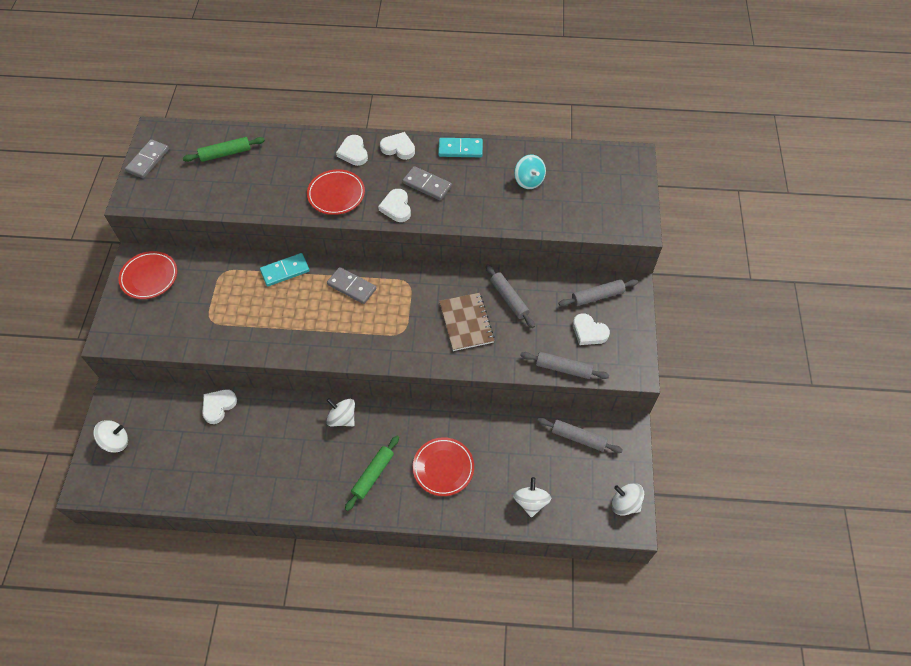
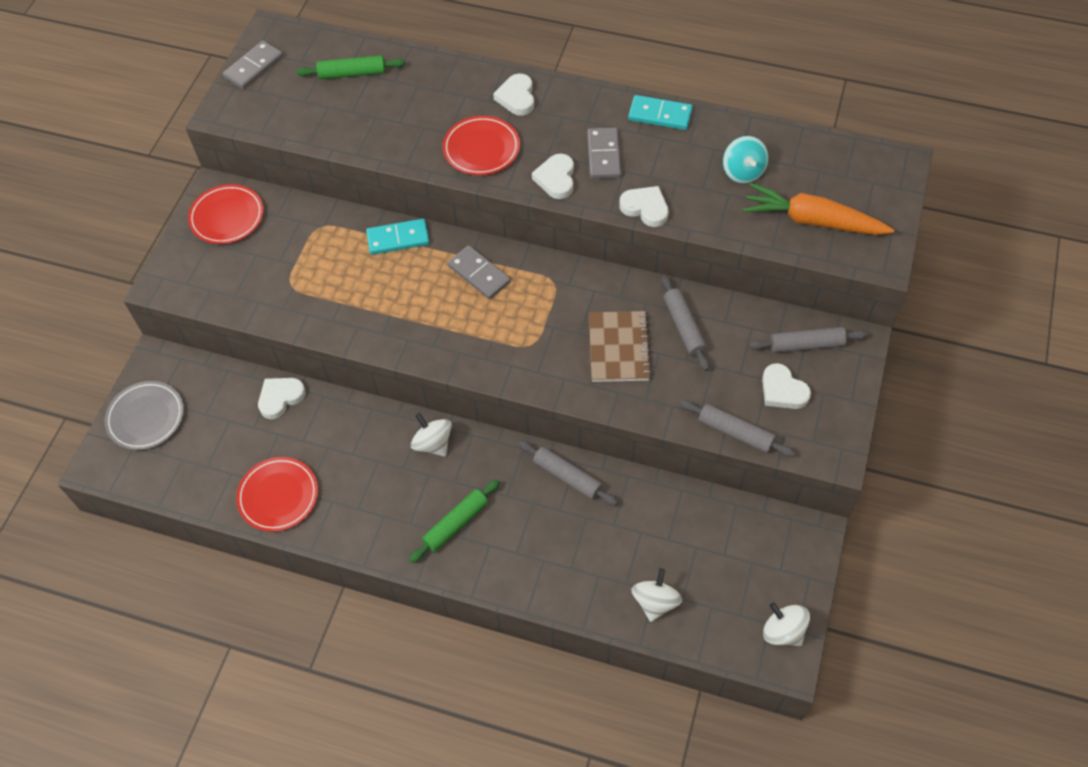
camera: 15 degrees right, 0 degrees up
(116, 442) = (146, 418): white spinning top -> grey plate
(398, 148) = (577, 101): white heart -> white heart (645, 208)
(427, 185) = (603, 155): grey domino -> grey domino turned 45 degrees clockwise
(443, 468) = (549, 533): red plate -> red plate (278, 496)
(578, 438) = (740, 531): grey rolling pin -> grey rolling pin (567, 477)
(585, 207) = (812, 220): none -> orange carrot

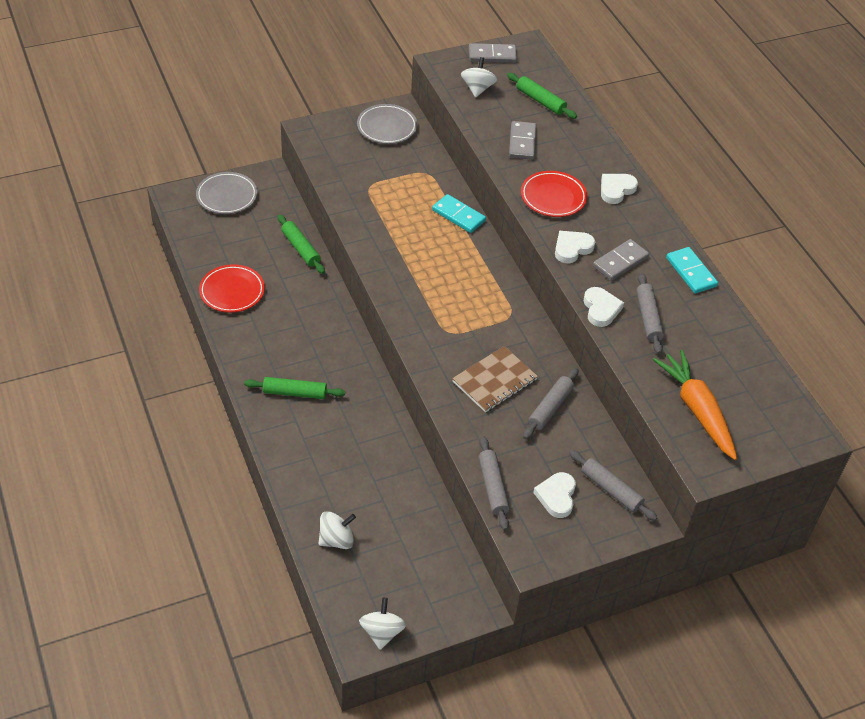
camera: 45 degrees right, 10 degrees down
(227, 217) = (387, 127): red plate -> grey plate
(280, 398) = (301, 248): white heart -> green rolling pin
(433, 443) = (342, 344): white spinning top -> white spinning top (477, 89)
(479, 274) = (475, 272): grey domino -> grey domino (522, 142)
(567, 477) = (386, 432): grey rolling pin -> grey rolling pin (648, 318)
(743, 172) = (694, 346): turquoise spinning top -> none

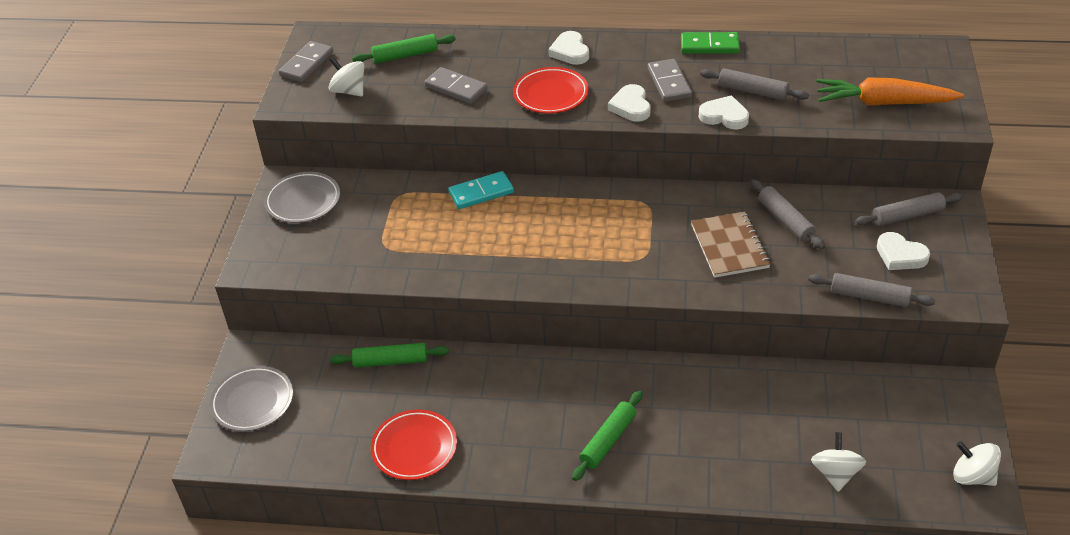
camera: 55 degrees left, 5 degrees down
(691, 272) = (709, 45): turquoise domino -> green domino

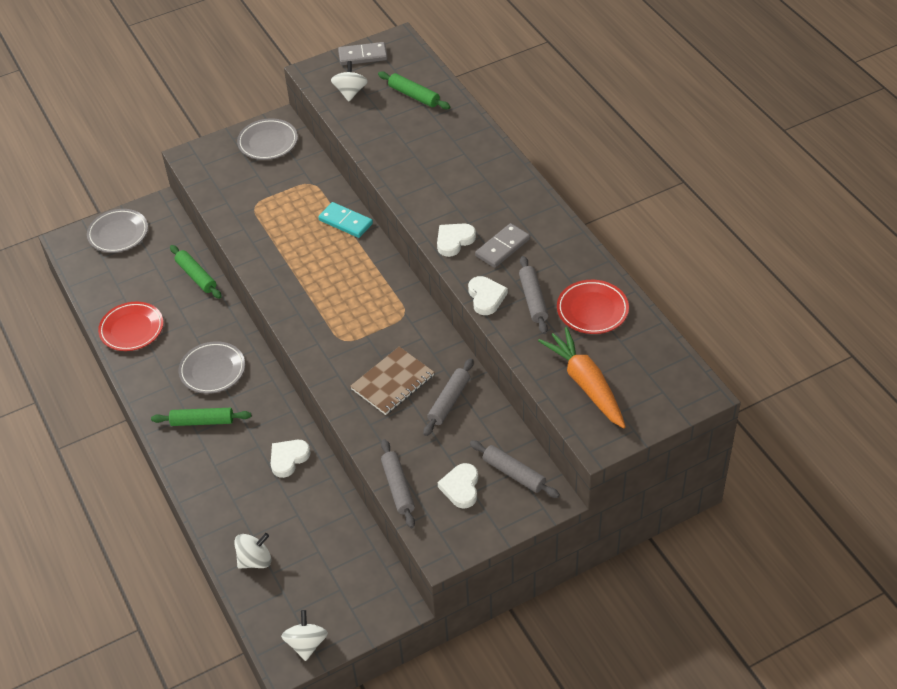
camera: 55 degrees right, 5 degrees up
(456, 88) = (398, 140): grey domino -> none
(542, 403) = (212, 370): none -> grey plate
(551, 94) = (432, 192): red plate -> red plate (592, 310)
(570, 51) = (494, 175): white heart -> white heart (288, 459)
(709, 45) = (573, 248): green domino -> none

